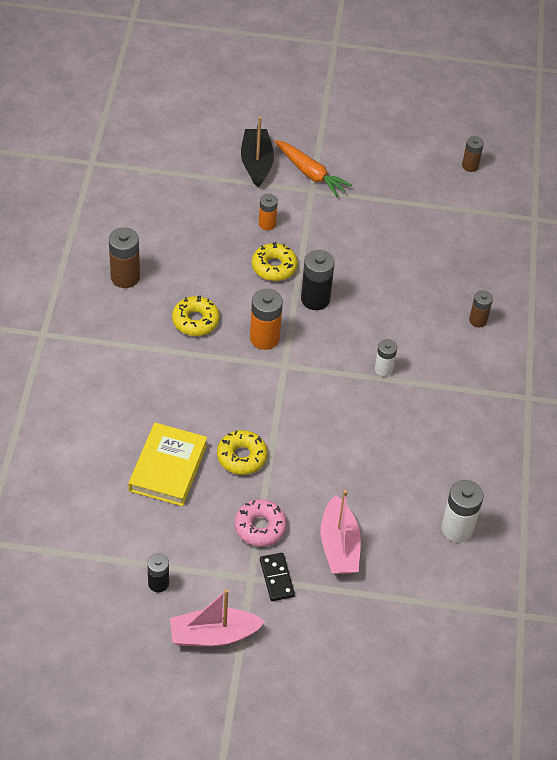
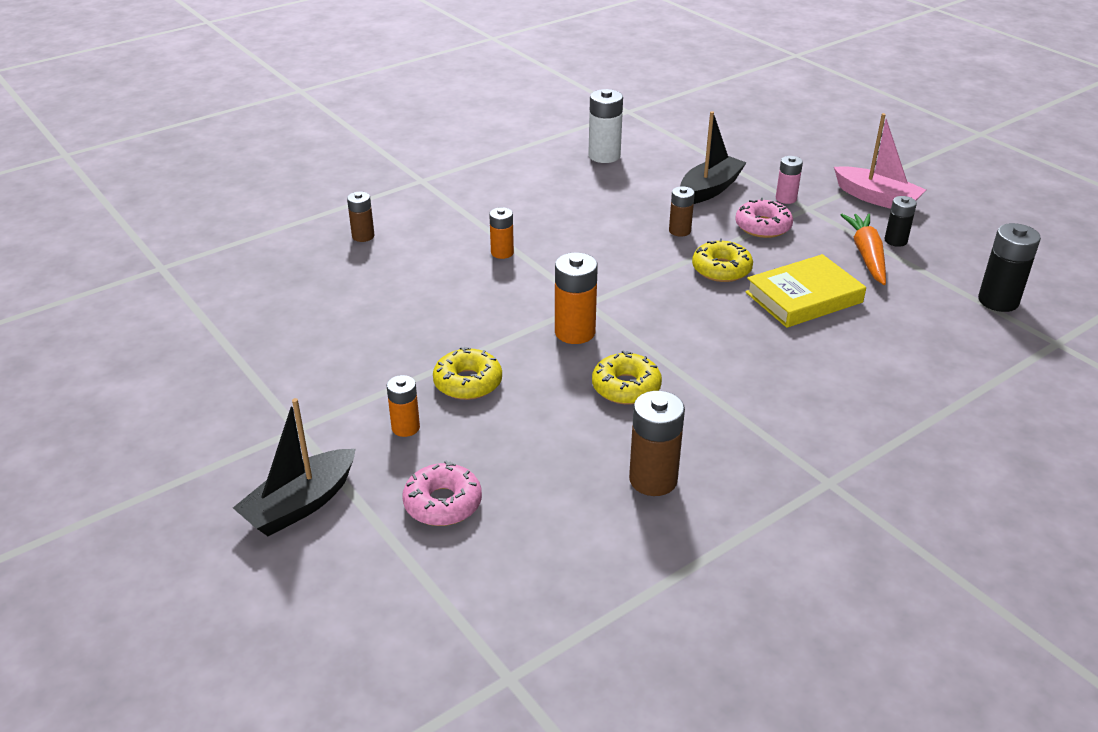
camera: 130 degrees left, 15 degrees down
(201, 203) = (443, 503): none -> pink donut
(276, 578) = (786, 198): black domino -> pink battery
(310, 173) = (265, 448): orange carrot -> orange carrot (866, 255)
(315, 299) = (474, 332): black battery -> black battery (998, 301)
(339, 546) = (710, 189): pink boat -> black boat
(383, 369) = (502, 253): white battery -> orange battery
(470, 166) = (108, 341): brown battery -> brown battery (679, 231)

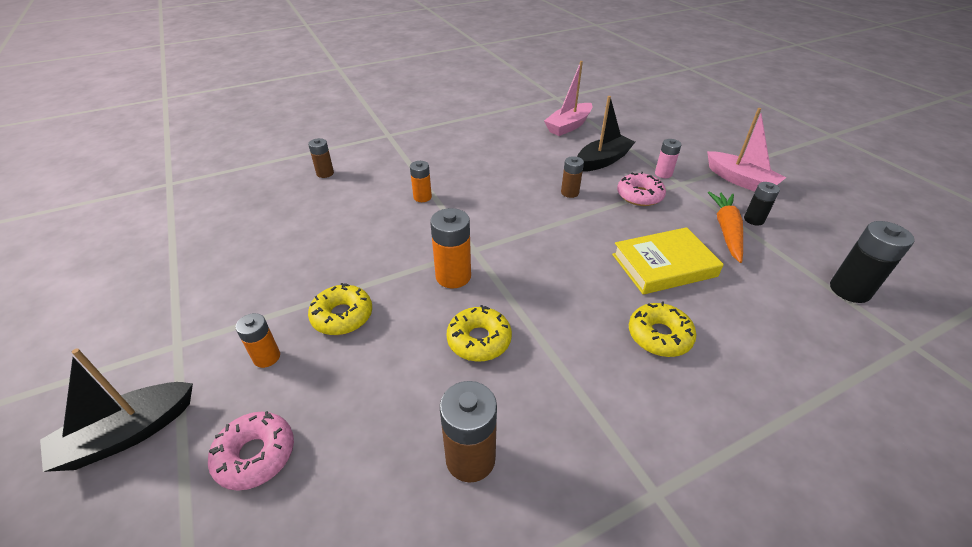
camera: 10 degrees right, 5 degrees up
(604, 156) = (528, 128): white battery -> none
(655, 149) = (568, 126): none -> pink boat
(721, 269) = (596, 230): yellow donut -> yellow donut (659, 336)

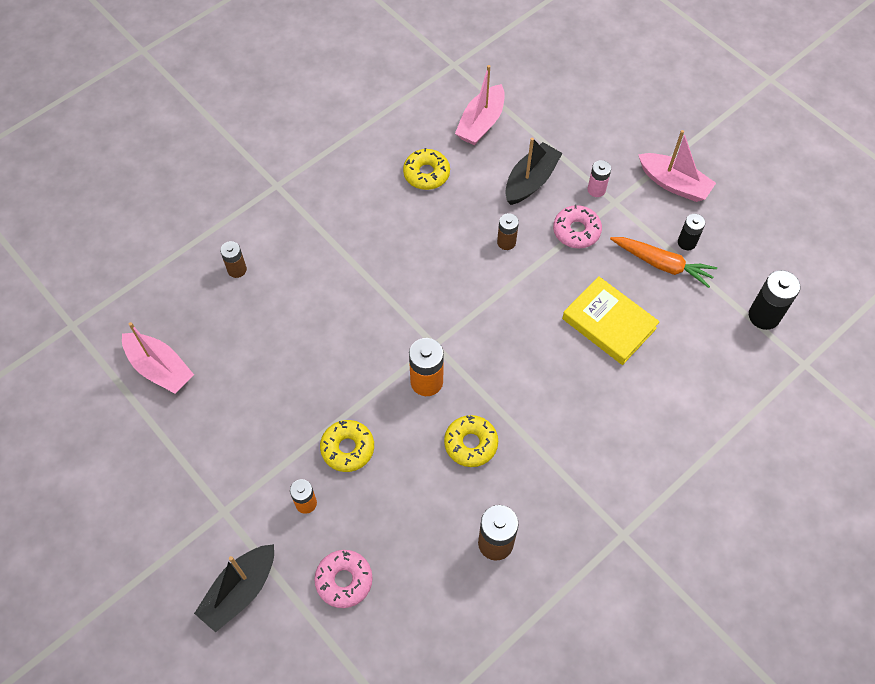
camera: 15 degrees left, 20 degrees up
(213, 221) = (160, 368): none -> pink boat
(422, 197) = (358, 283): orange battery -> none
(659, 336) = (612, 403): yellow donut -> yellow donut (426, 174)
(663, 265) = (609, 323): yellow book -> yellow book turned 75 degrees clockwise
(726, 231) = (662, 264): orange carrot -> orange carrot turned 120 degrees clockwise

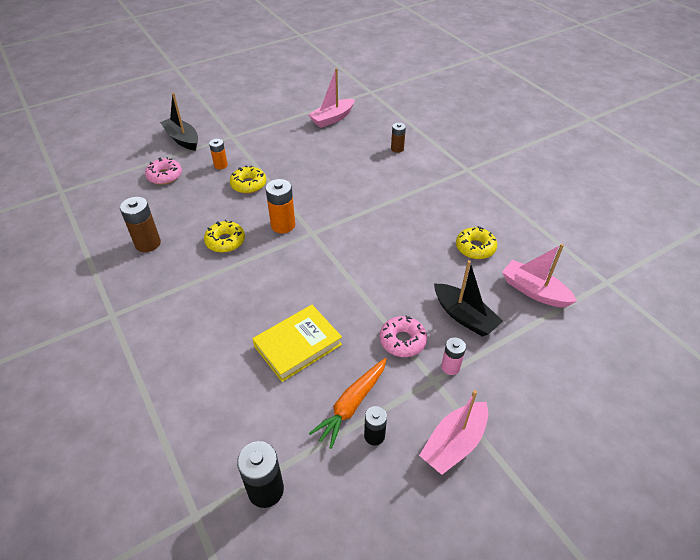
camera: 100 degrees right, 15 degrees down
(506, 242) = (398, 288): brown battery -> none

